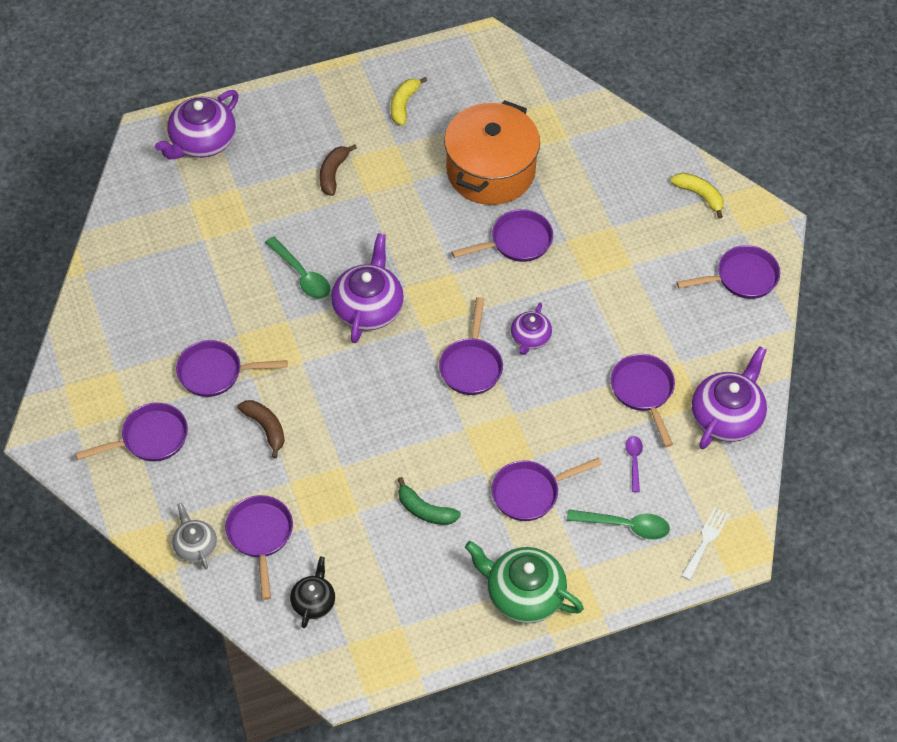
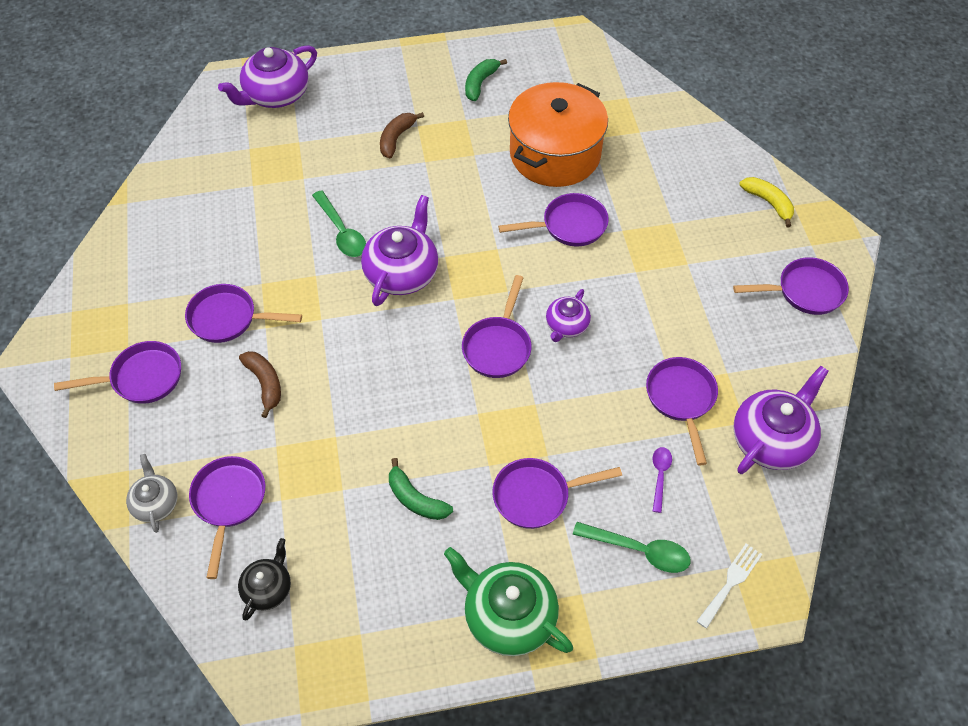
camera: 10 degrees right, 0 degrees up
(404, 105) = (480, 83): yellow banana -> green banana

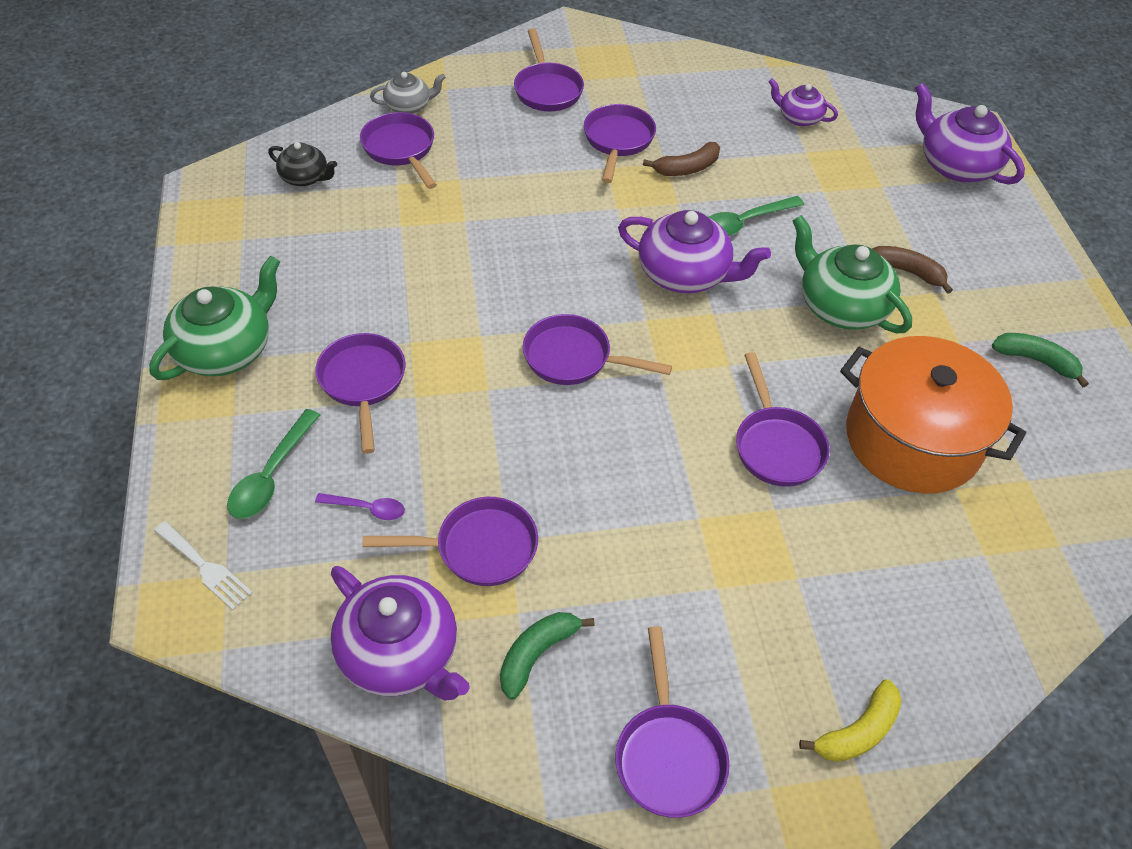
camera: 90 degrees right, 5 degrees down
(228, 502) = (401, 150): purple pan -> purple pan turned 120 degrees counterclockwise
(265, 383) = (534, 169): brown banana -> brown banana (687, 168)
(416, 499) = (379, 280): green banana -> green banana (537, 654)
(434, 179) = (841, 306): none -> green teapot
(566, 325) = (604, 429): purple teapot -> purple teapot (799, 118)

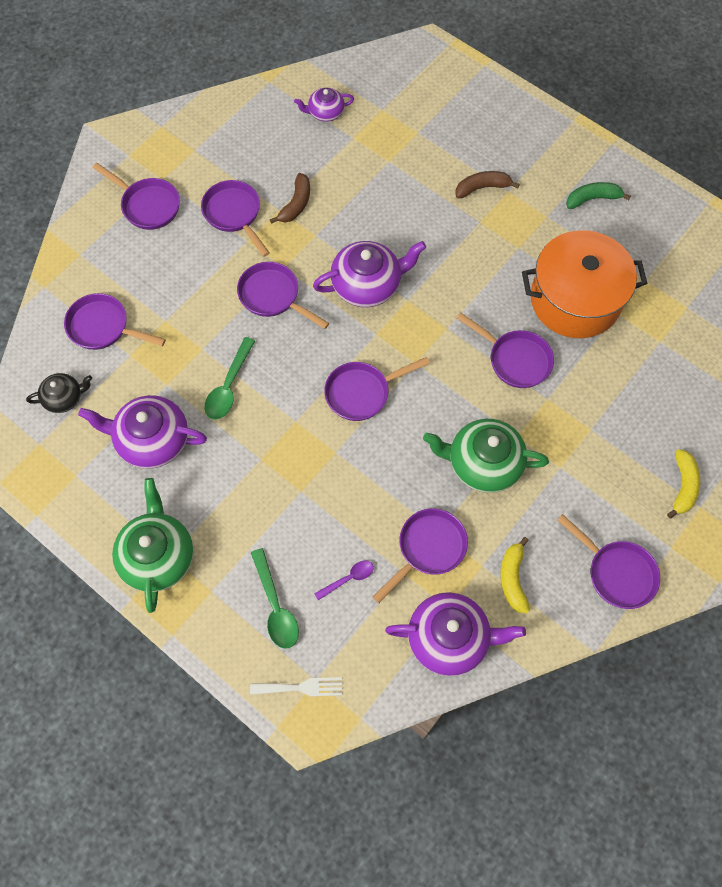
camera: 40 degrees left, 15 degrees up
(363, 383) = (262, 508): purple pan -> purple pan (273, 296)
(409, 106) = (70, 288): grey teapot -> none
(537, 654) = (512, 579): green banana -> yellow banana
(744, 223) = (366, 221): green spoon -> green spoon (229, 386)
(841, 306) = (469, 240): green teapot -> green teapot (483, 463)
(956, 165) = (444, 85): purple teapot -> purple teapot (152, 440)

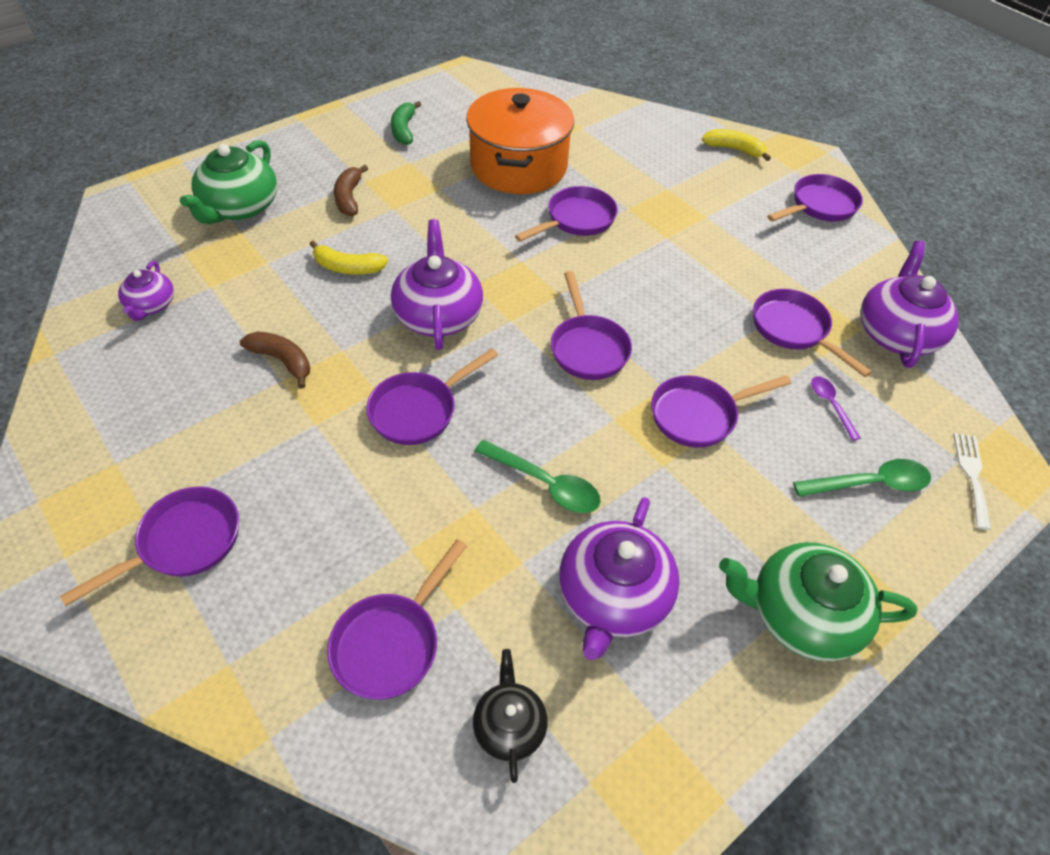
camera: 80 degrees left, 15 degrees down
(234, 214) = (262, 431): purple pan -> purple pan (699, 415)
(483, 463) = (695, 268): green teapot -> green teapot (240, 207)
(512, 579) = (827, 274): yellow banana -> yellow banana (348, 268)

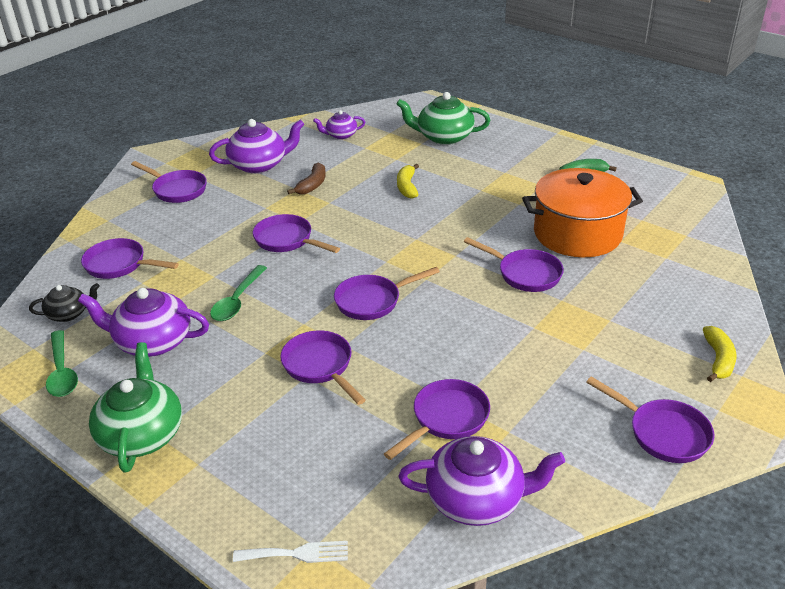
camera: 80 degrees right, 15 degrees down
(349, 198) = (481, 171): brown banana -> none
(438, 315) = (377, 230): purple teapot -> purple teapot (259, 165)
(830, 405) = (357, 447): purple spoon -> none
(869, 483) = (271, 475): green spoon -> green spoon (62, 371)

